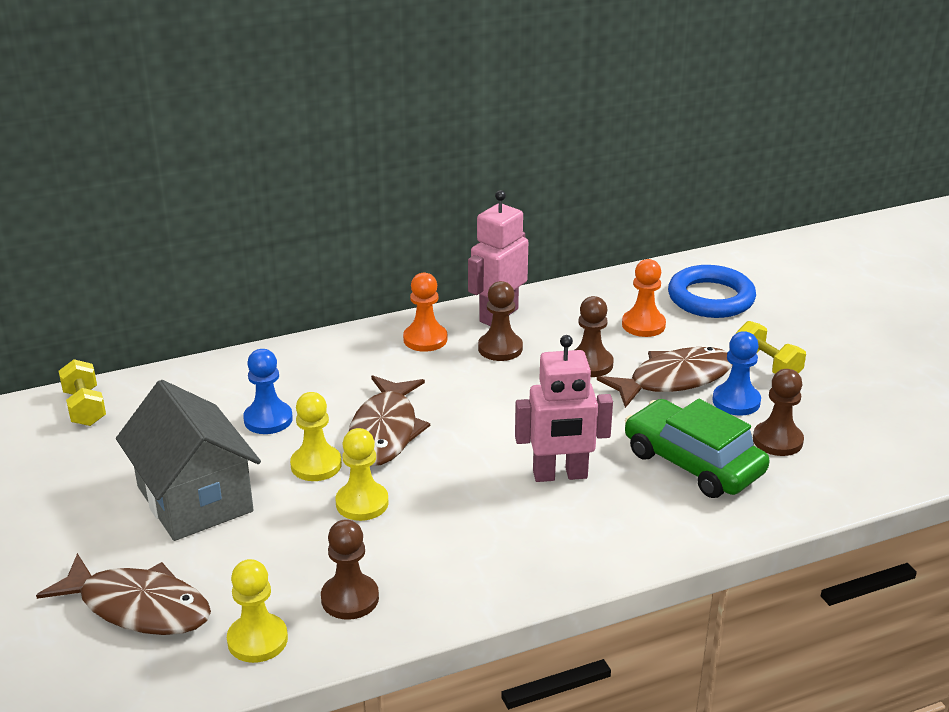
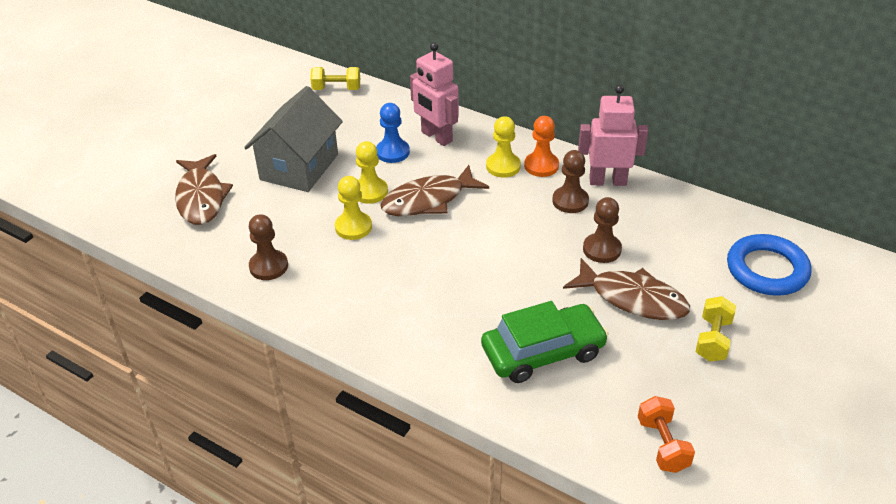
camera: 55 degrees right, 10 degrees up
(85, 408) = (336, 89): yellow dumbbell -> yellow dumbbell turned 60 degrees clockwise
(257, 640) = (209, 251): yellow pawn -> yellow pawn (503, 166)
(560, 475) = (462, 294): pink robot -> pink robot (436, 137)
(643, 325) = (683, 252): orange pawn -> none
(693, 462) = (543, 352): green car -> green car turned 60 degrees clockwise
(736, 401) = (643, 342): blue pawn -> none
(777, 440) = (619, 386): brown pawn -> none
(867, 451) = (662, 445): none -> orange dumbbell

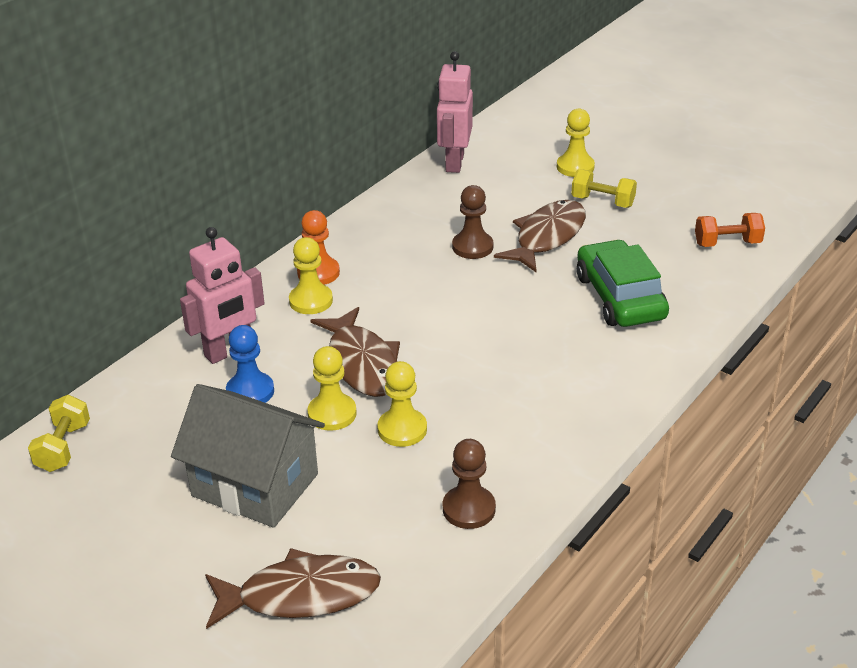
camera: 85 degrees left, 5 degrees down
(570, 201) = (389, 259): brown pawn -> none
(607, 181) = (360, 231): pink robot -> pink robot (454, 162)
(767, 270) = (513, 161): blue ring -> none
(776, 317) = (575, 167): none -> yellow pawn

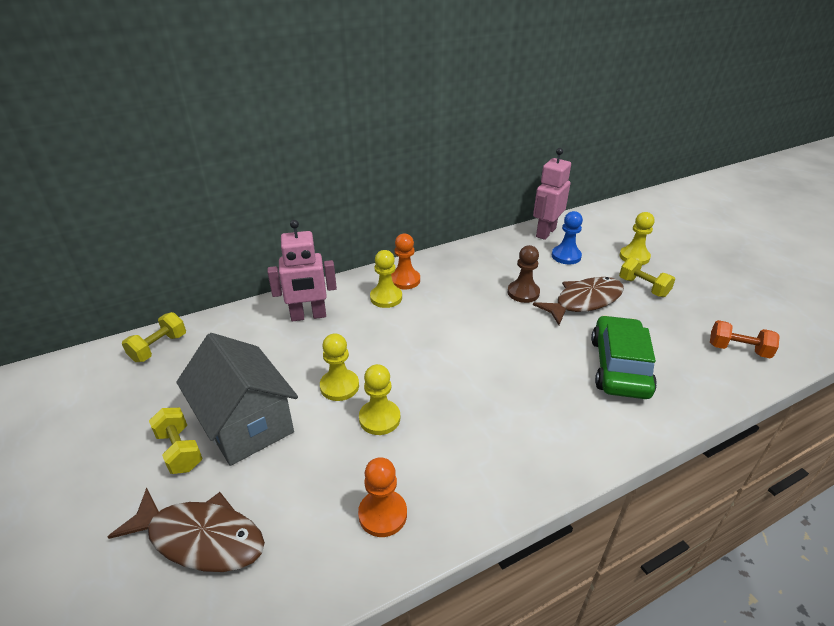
camera: 25 degrees right, 0 degrees up
(201, 535) = (180, 450): none -> yellow dumbbell
(250, 391) = (299, 349): blue pawn -> blue pawn (566, 256)
(362, 363) = (388, 354): brown fish -> none
(469, 509) = (382, 514): brown pawn -> orange pawn

